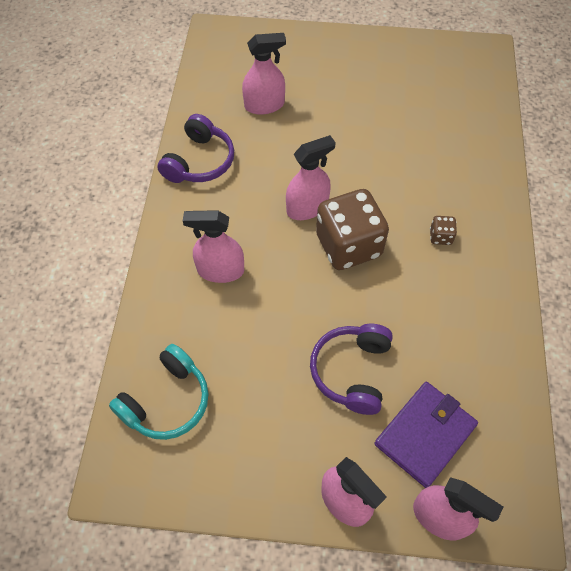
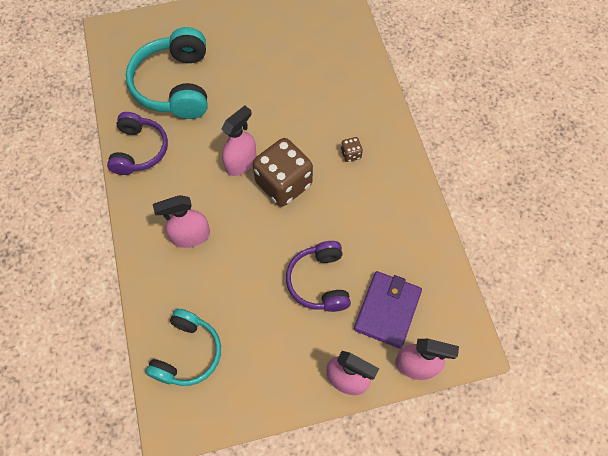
camera: 20 degrees left, 5 degrees up
(264, 105) = (175, 85): pink spray bottle -> turquoise headphones

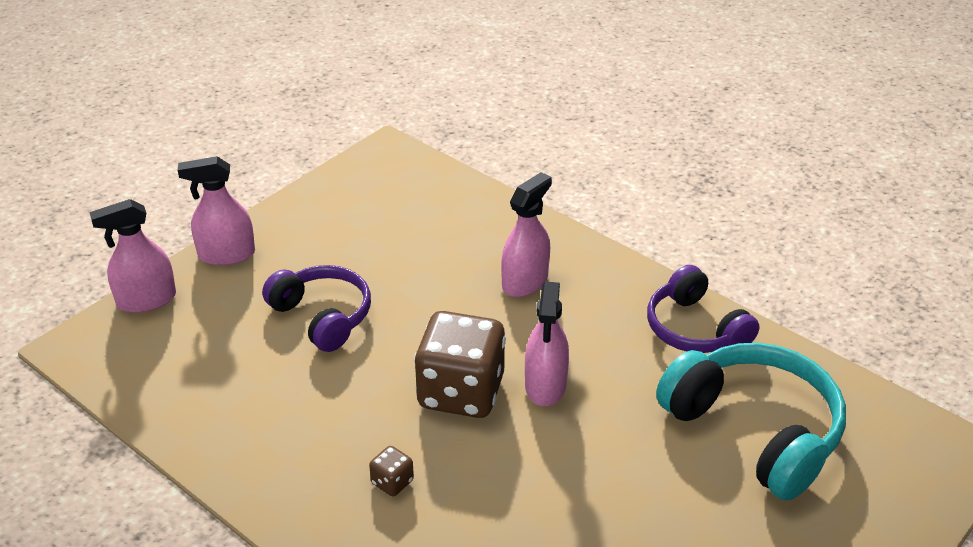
camera: 145 degrees right, 25 degrees down
(187, 353) = (423, 198): turquoise headphones -> none
(387, 310) = (213, 331): purple wallet -> none

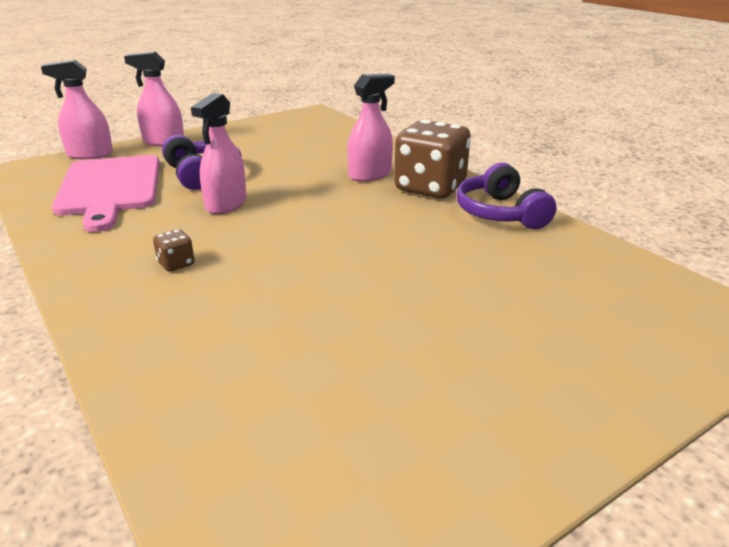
camera: 15 degrees right, 10 degrees down
(224, 365) = (110, 188): none -> pink cutting board
(461, 392) = (276, 222): brown dice -> brown dice (430, 188)
(545, 385) = (349, 227): pink spray bottle -> pink spray bottle (226, 204)
(754, 431) = (529, 279): turquoise headphones -> none

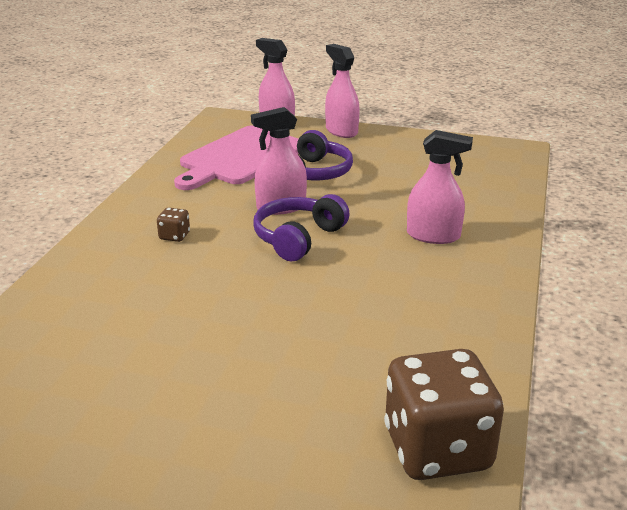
camera: 50 degrees right, 0 degrees up
(430, 188) = (457, 275): brown dice -> brown dice (437, 449)
(500, 213) = (465, 332): purple headphones -> purple headphones (298, 238)

